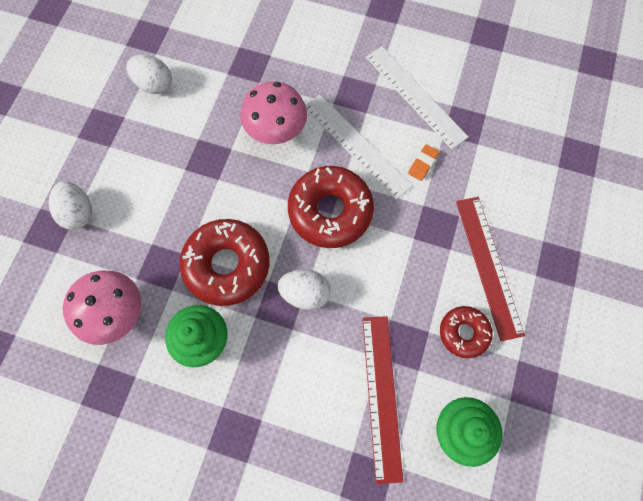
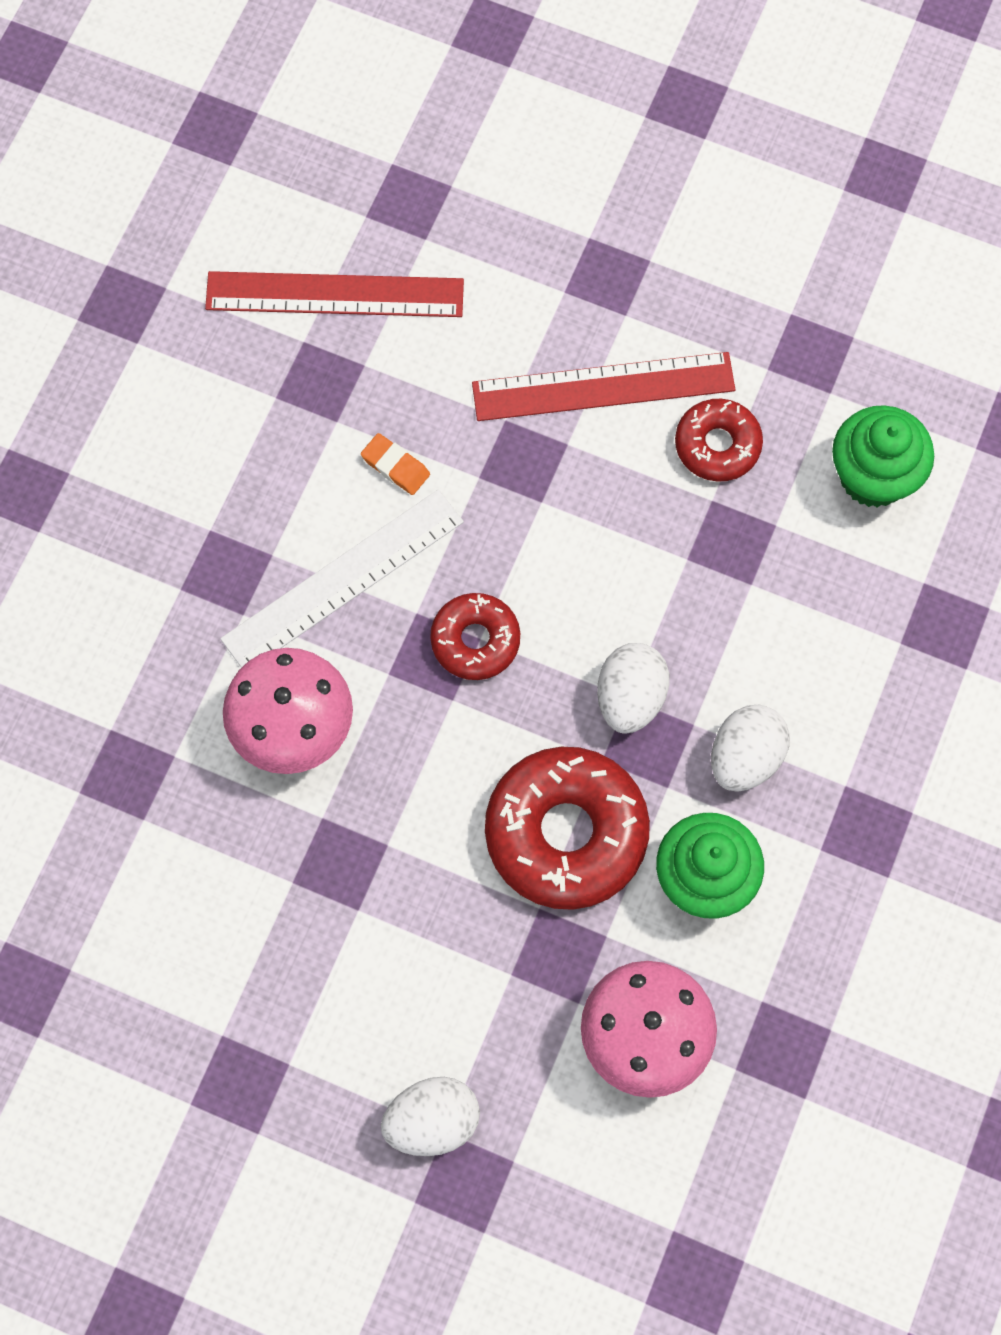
camera: 85 degrees left, 0 degrees up
(154, 84) = (150, 972): white egg -> white egg (745, 757)
(330, 211) = (475, 640): red donut -> red donut, size x0.56
(381, 396) = (815, 589): red ruler -> red ruler (334, 295)
(415, 96) = (248, 460): white ruler -> none

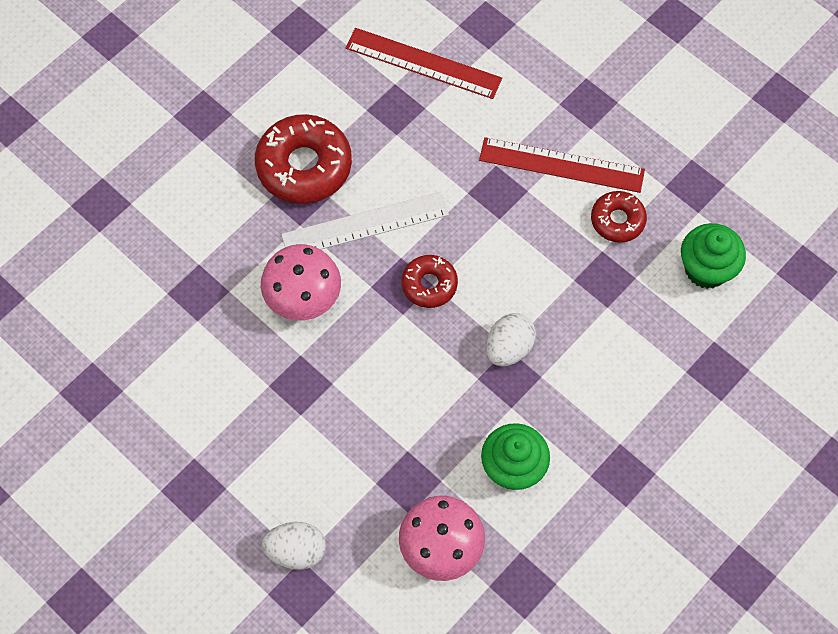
camera: 20 degrees right, 5 degrees down
(395, 466) = (421, 171): orange eraser -> none
(566, 833) = (440, 413): red donut -> red donut (304, 166)
(745, 757) = (565, 406): white egg -> none

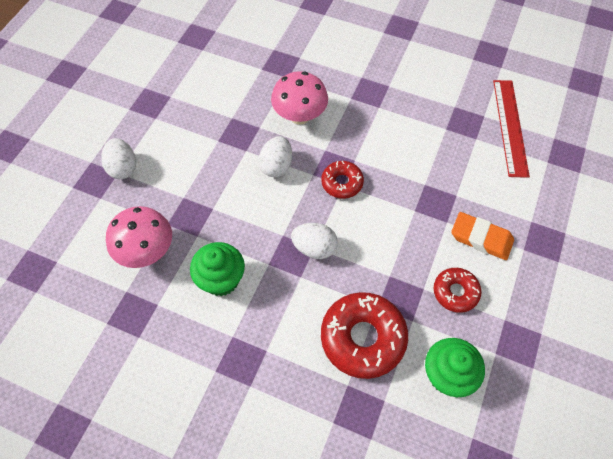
camera: 70 degrees right, 5 degrees down
(304, 166) = (394, 87): red donut -> red donut (363, 338)
(365, 225) = (368, 132): white ruler -> none
(372, 353) = (276, 166): none -> white egg
(561, 165) = (481, 238): red ruler -> orange eraser

